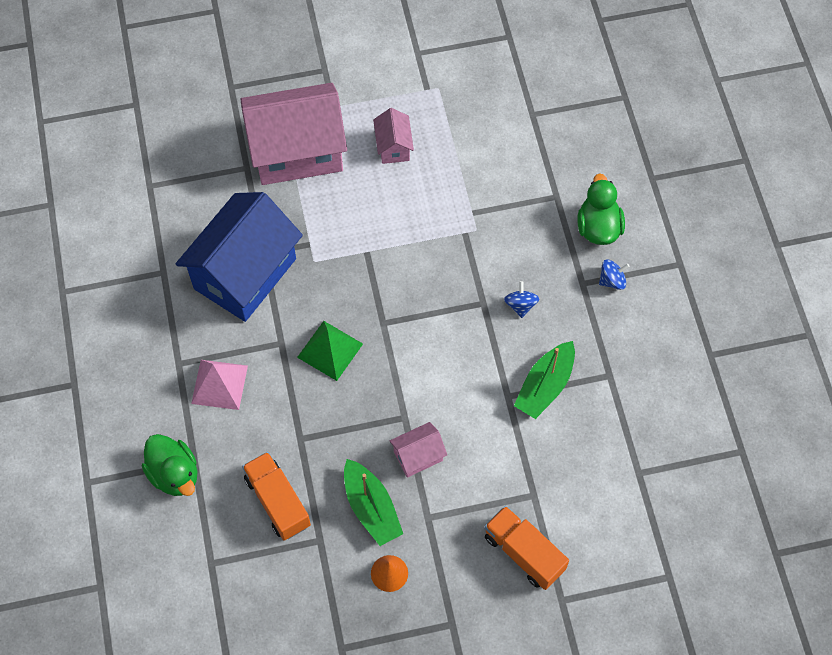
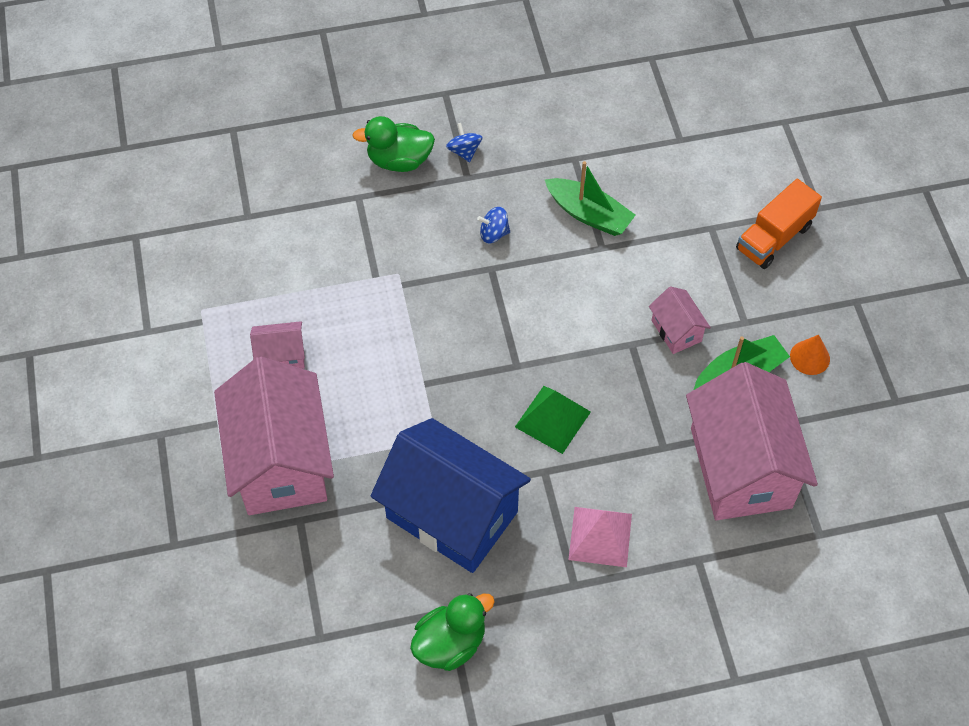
camera: 90 degrees left, 5 degrees down
(174, 474) = (717, 580): green duck -> green duck (450, 643)
(278, 502) = (741, 467): orange truck -> pink house

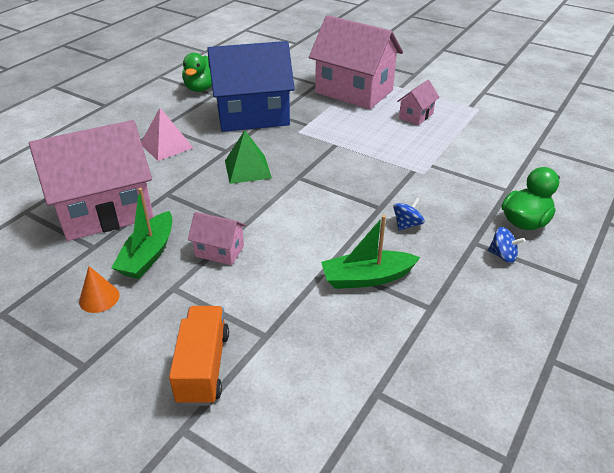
camera: 135 degrees right, 20 degrees down
(741, 467) = (105, 211): pink house -> pink house turned 60 degrees counterclockwise

